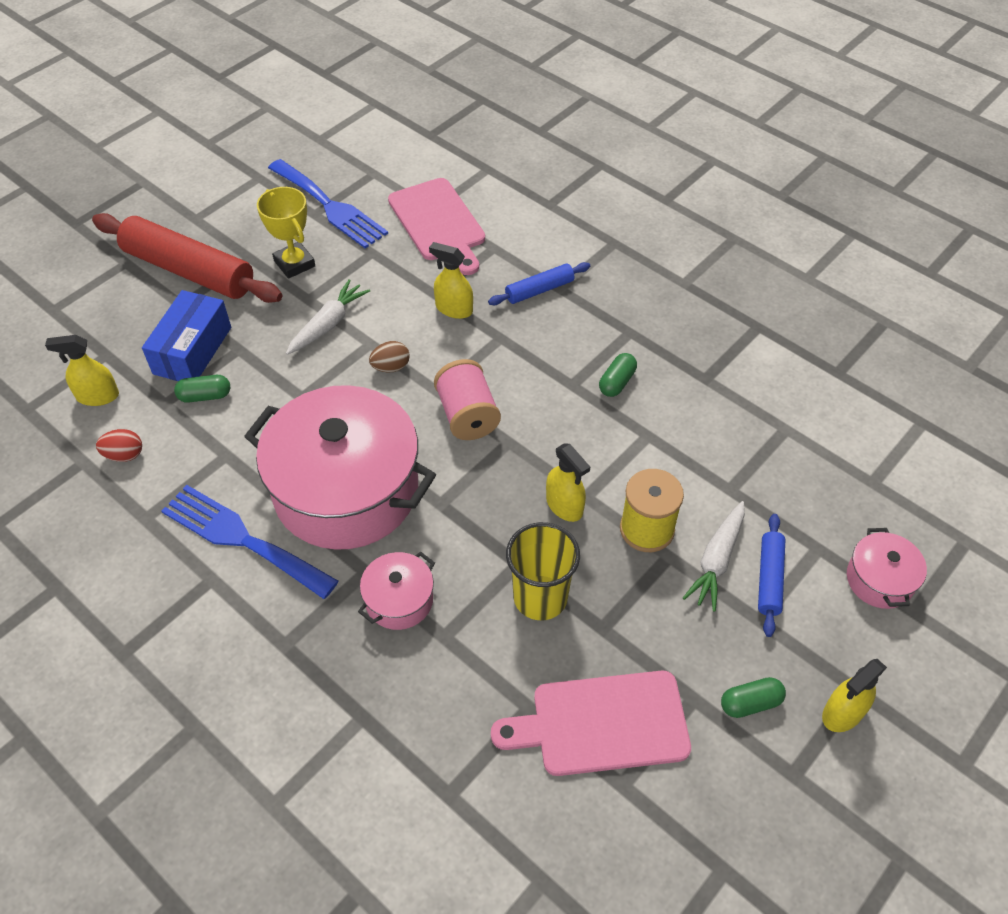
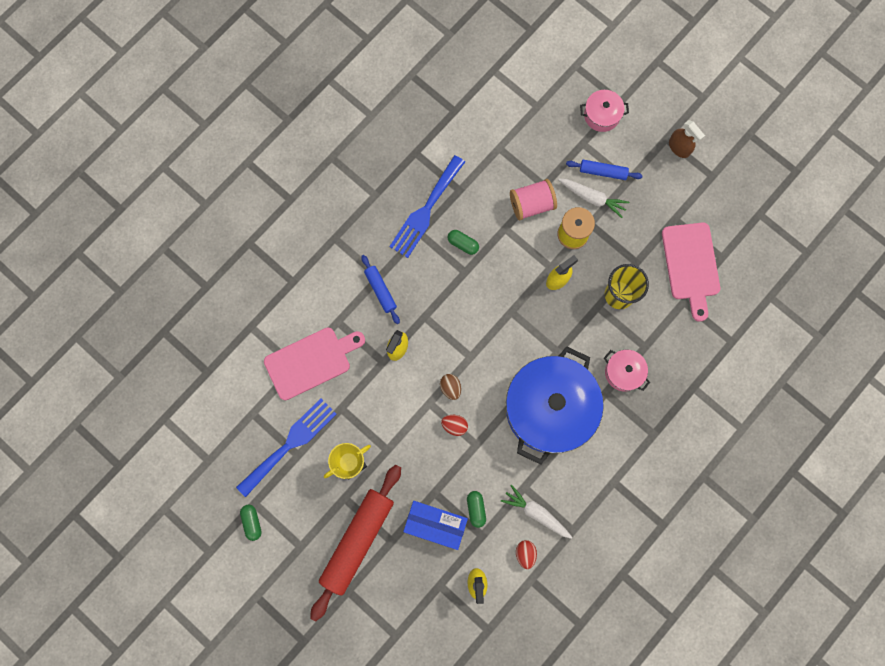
camera: 90 degrees left, 25 degrees up
(242, 539) = (586, 468): blue fork -> blue fork (426, 210)
(328, 324) = (411, 433): white carrot -> white carrot (536, 513)
(333, 371) = (454, 425): none -> red egg
(346, 490) = (549, 409): pink pot -> blue pot
(467, 415) = (490, 337): pink spool -> pink spool (531, 204)
(750, 703) = (676, 191): green capsule -> green capsule (252, 522)
(842, 713) = (679, 147): yellow spray bottle -> brown spray bottle

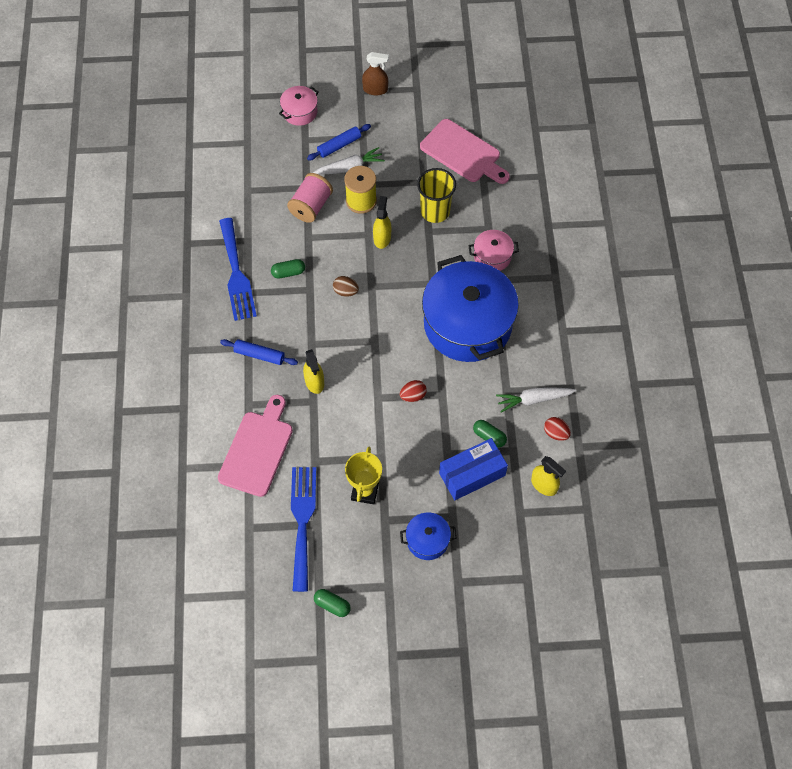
camera: 45 degrees left, 15 degrees down
(357, 541) = (427, 540): red rolling pin -> blue pot
(450, 388) = (382, 373): brown egg -> brown egg (346, 291)

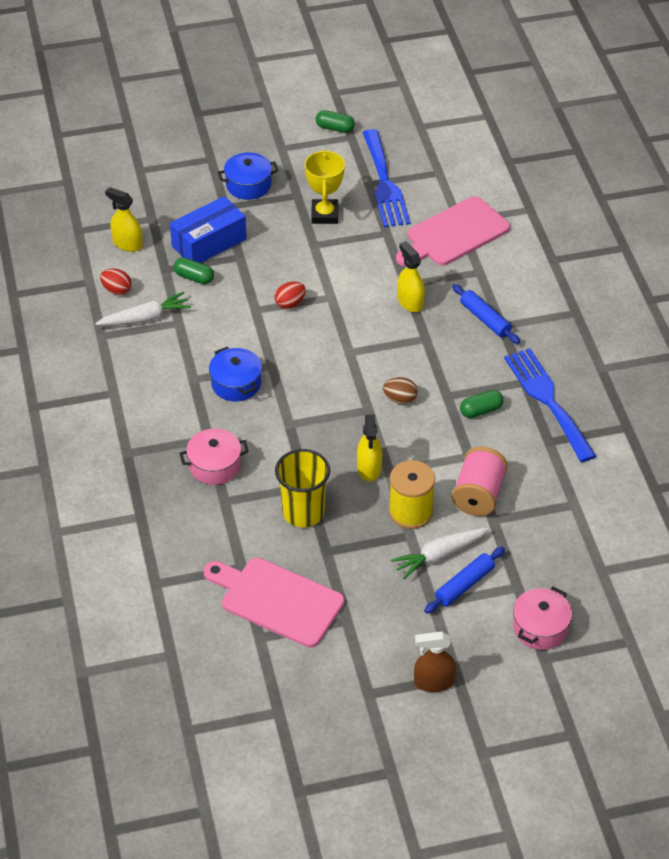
camera: 170 degrees right, 15 degrees down
(257, 450) = (454, 234): pink cutting board -> pink cutting board turned 45 degrees clockwise
(259, 355) = (485, 319): blue rolling pin -> blue rolling pin turned 45 degrees clockwise
(467, 324) = (236, 384): blue pot -> blue pot, size x0.44

